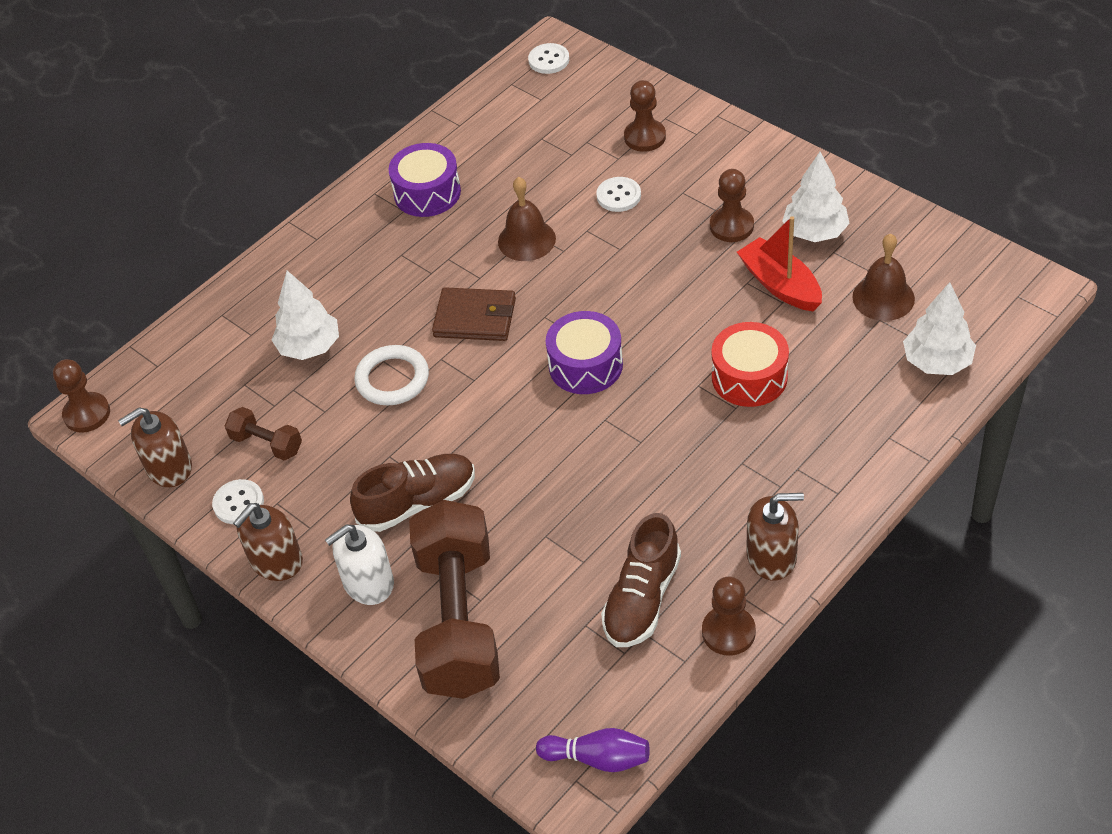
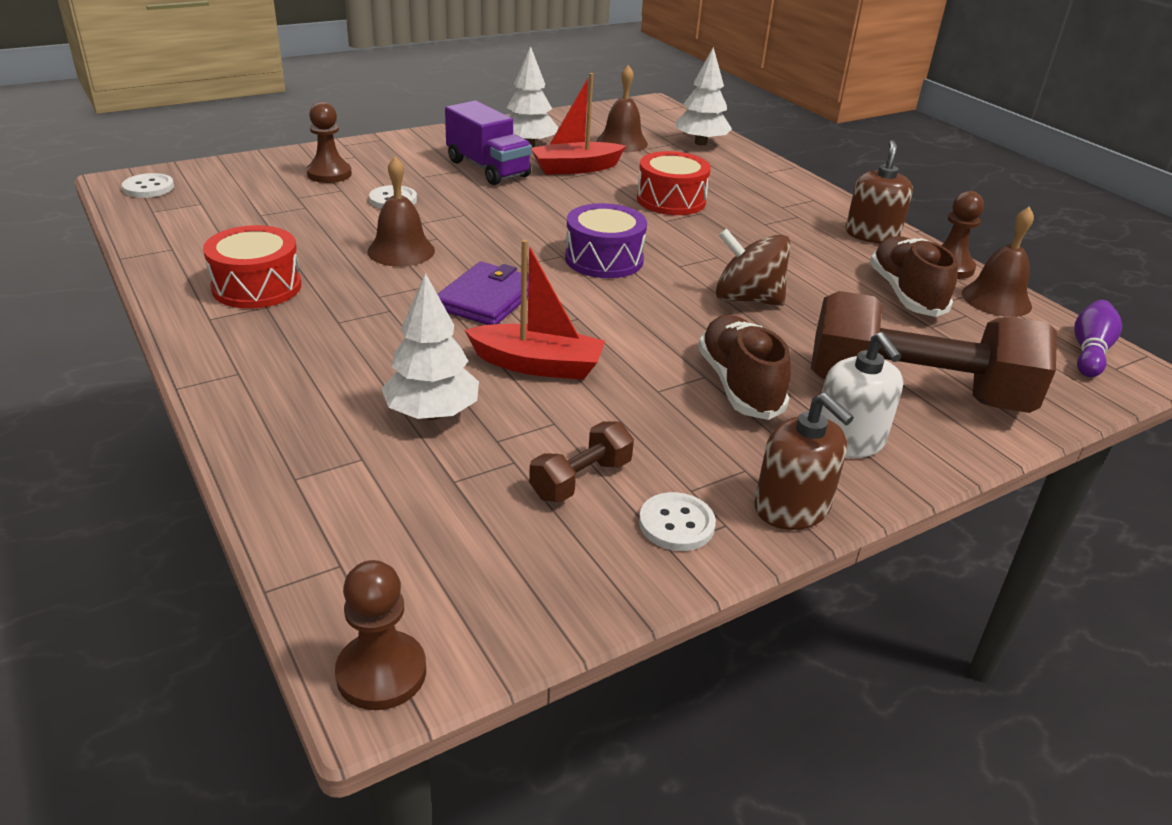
camera: 80 degrees left, 15 degrees down
(169, 467) = (569, 585): brown soap dispenser -> none
(392, 379) = (538, 365): white ring -> red boat
(427, 193) = (257, 287): purple drum -> red drum
(475, 318) = (487, 299): brown wallet -> purple wallet
(564, 480) = (747, 299): none -> brown spinning top
(642, 598) = (905, 294): brown shoe -> brown shoe turned 135 degrees counterclockwise
(673, 677) = (996, 299): none -> brown bell
(731, 226) = (488, 169): brown pawn -> purple truck

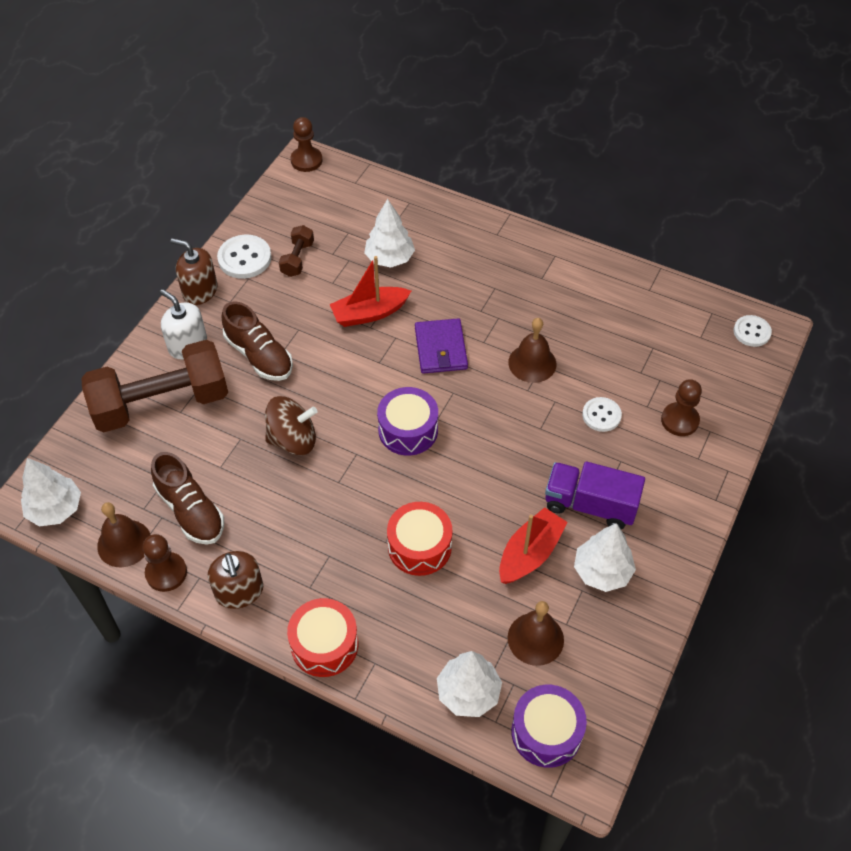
camera: 150 degrees right, 20 degrees up
(257, 287) = (565, 288): red drum -> red drum (324, 644)
(659, 119) = (546, 732): none -> purple drum
(676, 524) = (244, 258): white button -> white button, size x1.52
(1089, 351) = (55, 509): purple bowling pin -> white tree

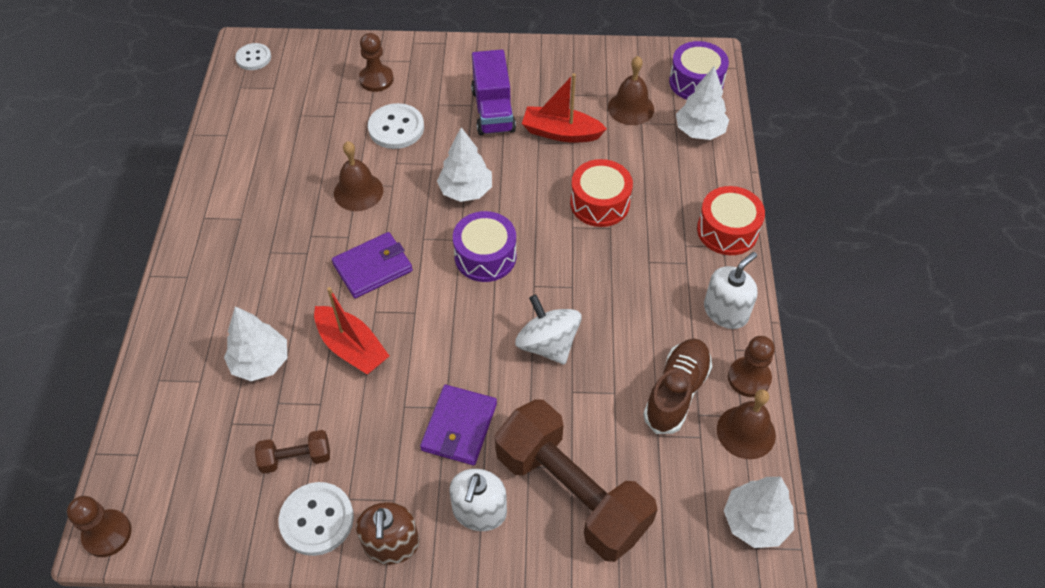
camera: 115 degrees left, 0 degrees up
(239, 591) = (725, 311): brown soap dispenser -> white soap dispenser
(259, 355) = (459, 427): brown shoe -> purple wallet
(293, 439) = (547, 344): brown spinning top -> white spinning top
(601, 415) = (396, 128): white button -> white button, size x1.52
(602, 571) = (549, 88): white tree -> white tree (466, 190)

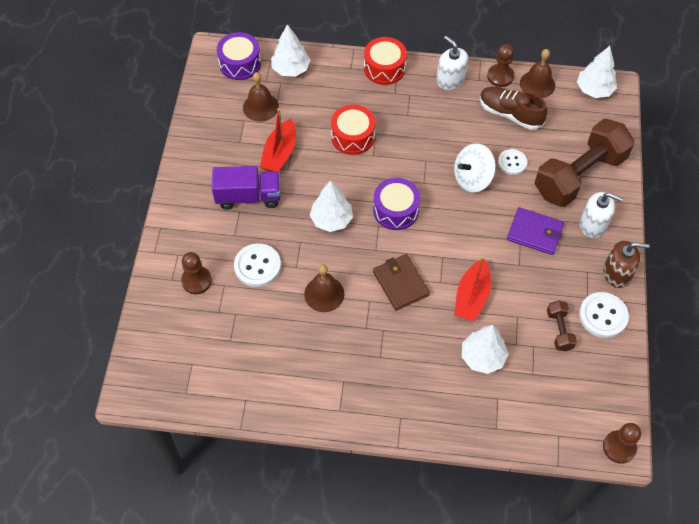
camera: 85 degrees left, 5 degrees up
(253, 58) = (148, 383): white button -> white button (512, 163)
(352, 348) = (471, 297): red boat -> red boat turned 150 degrees clockwise
(373, 267) = (400, 283): purple wallet -> brown wallet

